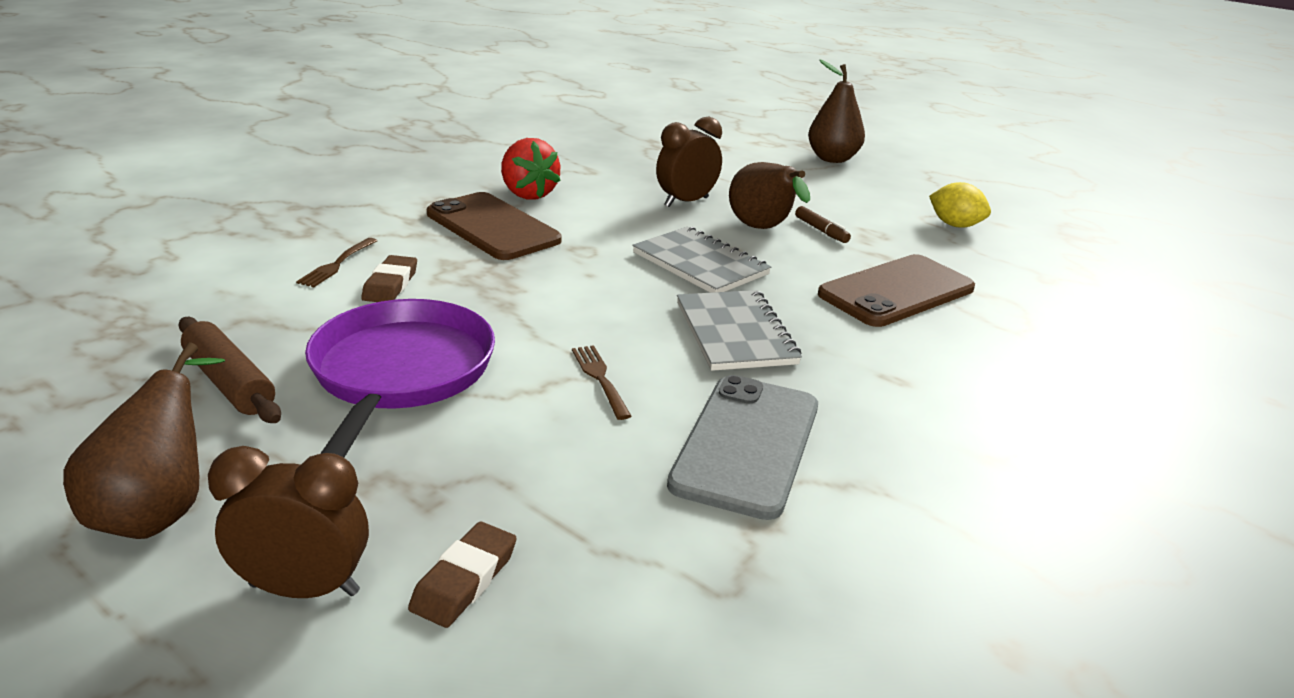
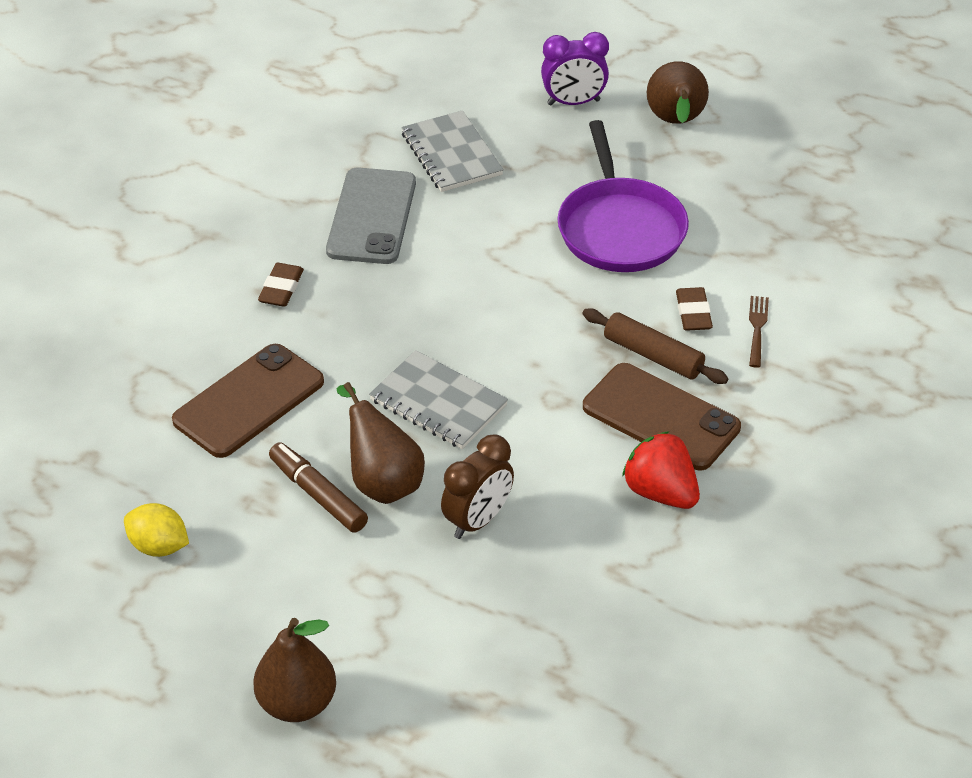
camera: 170 degrees right, 15 degrees up
(229, 382) = (721, 200): brown rolling pin -> brown rolling pin (653, 355)
(305, 589) = (573, 102): brown clock -> purple clock
(464, 580) = (502, 118): brown eraser -> brown eraser (281, 288)
(600, 379) = (481, 249): brown fork -> none
(735, 333) = (392, 315): grey notebook -> grey notebook (451, 154)
(821, 230) = (318, 495): brown marker -> brown marker, size x1.63

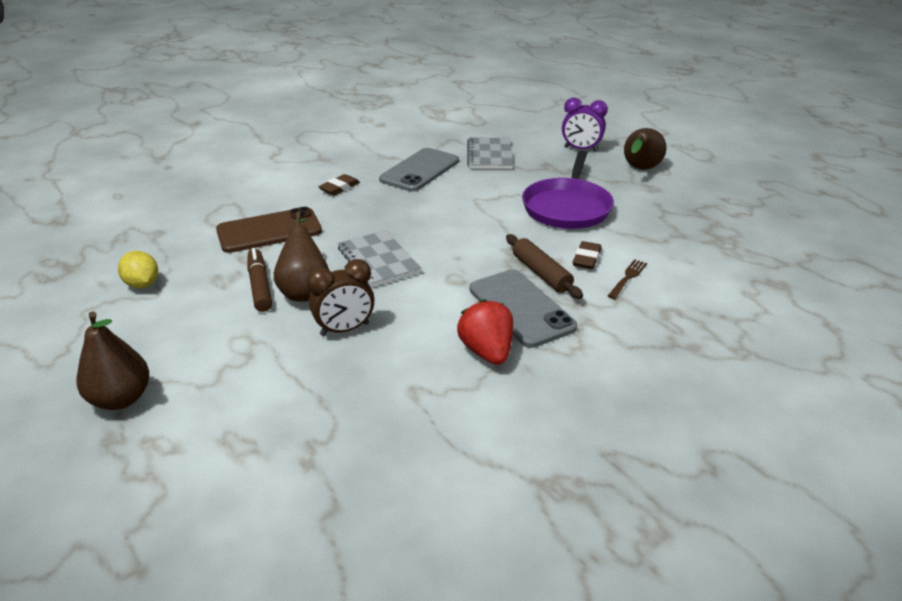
camera: 25 degrees right, 10 degrees down
(661, 417) = (521, 308): brown phone -> grey phone

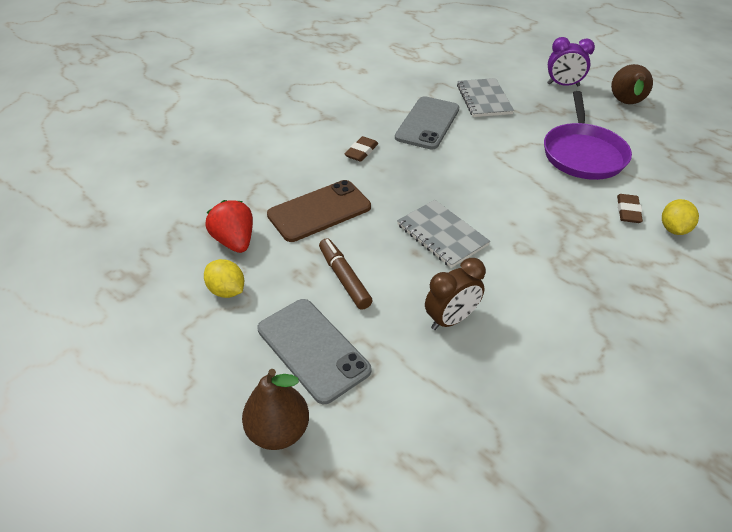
camera: 10 degrees left, 10 degrees up
(305, 290) = (390, 278): brown pear -> none
(487, 351) = (591, 327): red strawberry -> red strawberry (234, 241)
(521, 308) = (597, 274): grey phone -> grey phone (313, 349)
(541, 273) = (596, 232): brown rolling pin -> none
(627, 278) = (673, 229): brown fork -> yellow lemon

